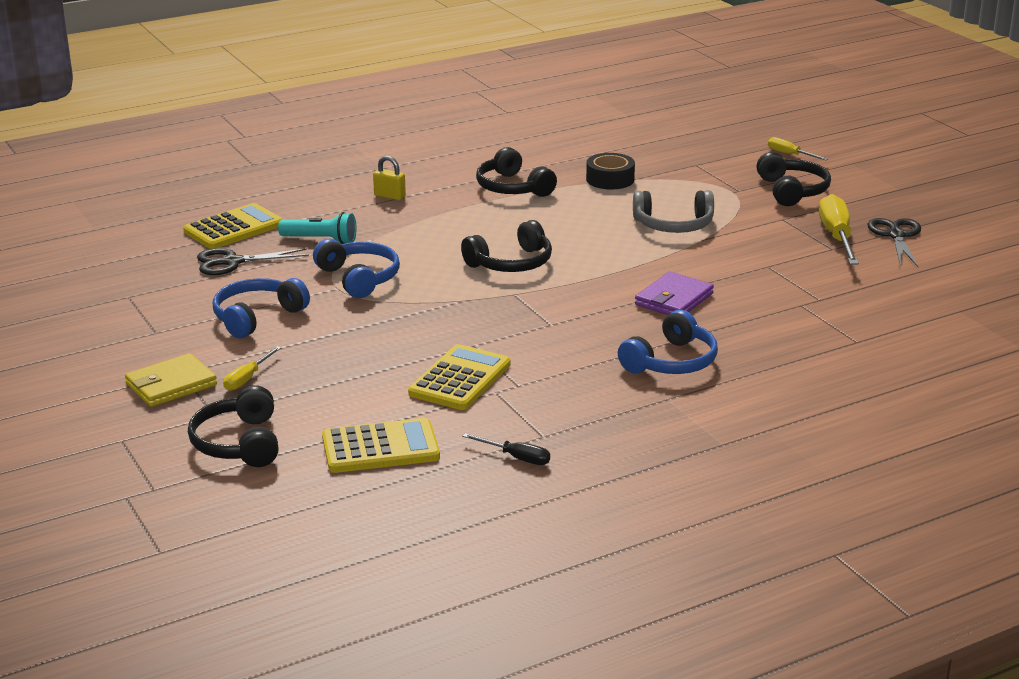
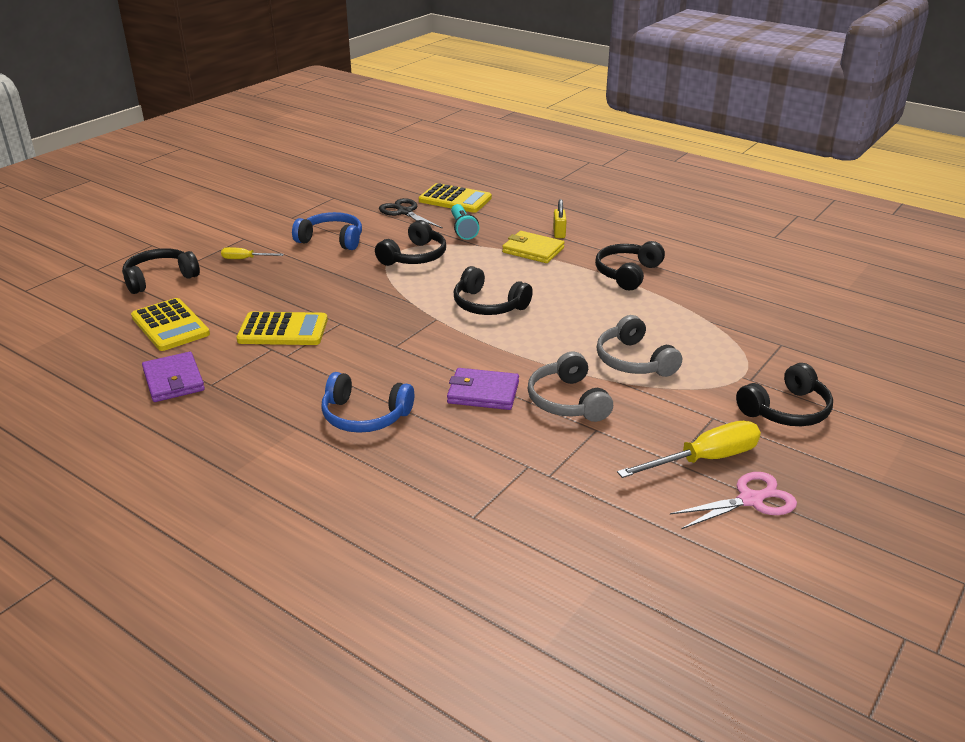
camera: 65 degrees right, 5 degrees up
(171, 385) = (226, 239): yellow wallet -> yellow wallet (533, 250)
(359, 278) = (414, 256): blue headphones -> black headphones
(516, 458) = (173, 380): black screwdriver -> purple wallet
(610, 179) = (695, 310): black tape -> none
(716, 267) = (567, 401): none -> grey headphones
(790, 154) = (876, 391): yellow screwdriver -> none
(896, 235) = (751, 500): black scissors -> pink scissors

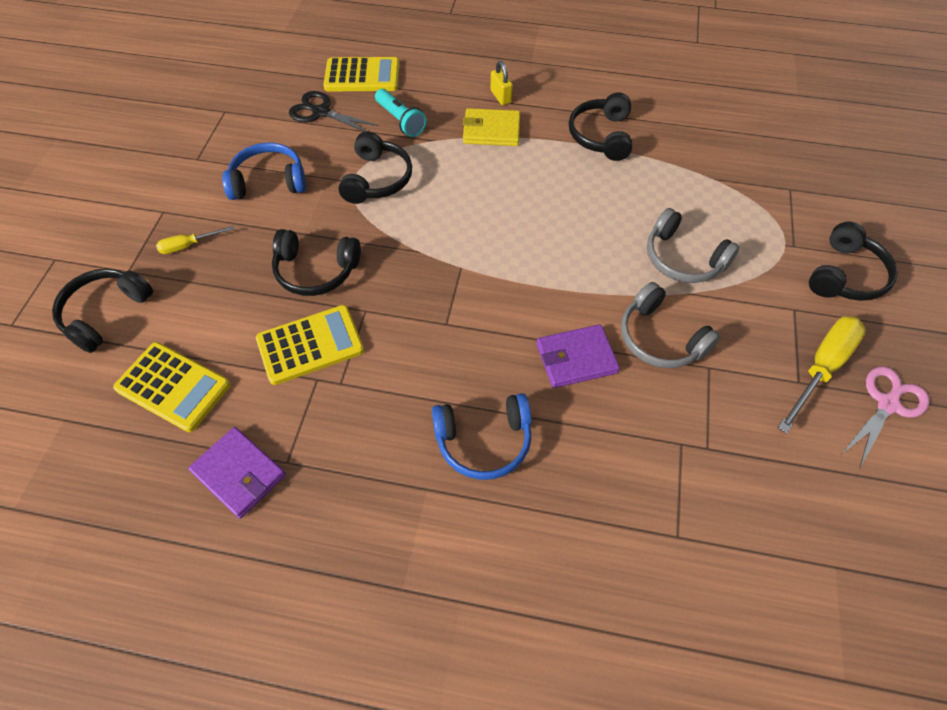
camera: 25 degrees left, 25 degrees up
(488, 305) = (500, 228): black headphones -> black headphones (316, 271)

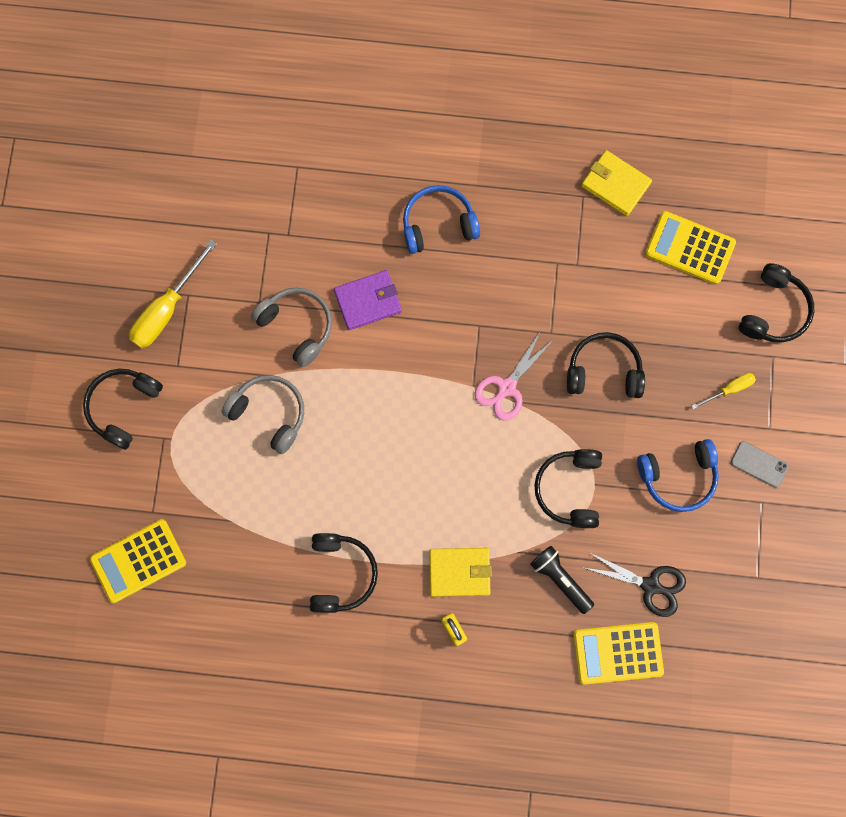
camera: 175 degrees right, 20 degrees up
(186, 185) = (759, 464): none -> grey phone
(239, 474) = (615, 184): purple wallet -> yellow wallet
(310, 345) = (590, 295): yellow calculator -> yellow calculator (138, 561)
(400, 121) = (560, 579): turquoise flashlight -> black flashlight
(888, 404) = (121, 281): pink scissors -> pink scissors (506, 388)

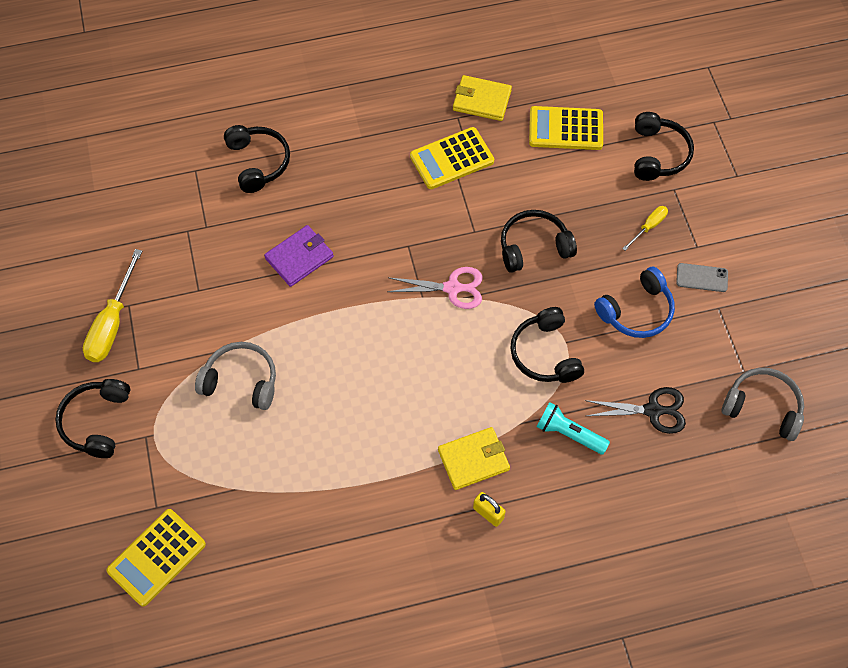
camera: 20 degrees left, 15 degrees down
(297, 326) = (241, 298): grey headphones -> grey headphones (762, 407)
(341, 574) = (361, 500): black headphones -> black headphones (258, 162)
(438, 224) = (339, 177): blue headphones -> none
(506, 388) = (453, 288): pink scissors -> pink scissors turned 105 degrees counterclockwise
(560, 579) = (569, 433): black flashlight -> turquoise flashlight
(618, 653) = (649, 480): yellow calculator -> yellow calculator (452, 159)

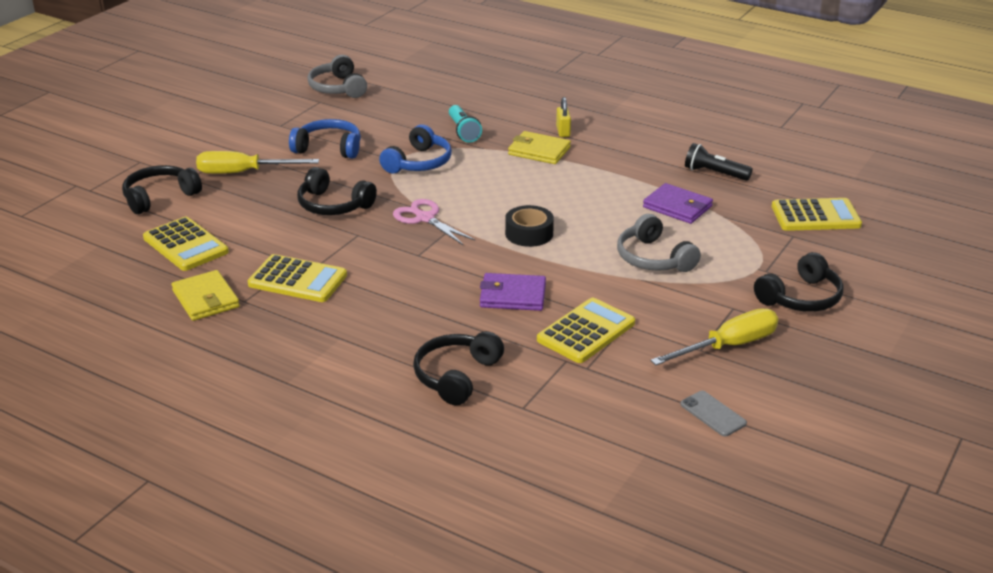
camera: 135 degrees left, 30 degrees down
(218, 262) = (586, 331): none -> yellow calculator
(281, 471) = (677, 207): none -> purple wallet
(293, 558) = (714, 173): none -> black flashlight
(359, 334) = (529, 233): none -> black tape
(545, 354) = (419, 163): black headphones -> blue headphones
(648, 227) = (243, 172): yellow screwdriver -> yellow screwdriver, size x1.87
(653, 411) = (398, 115): black scissors -> none
(702, 278) = (262, 139): grey phone -> grey phone (713, 414)

